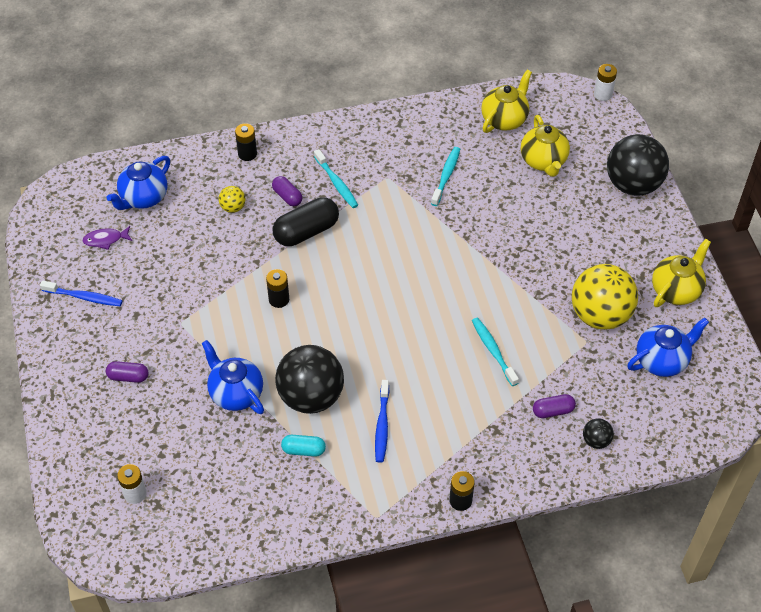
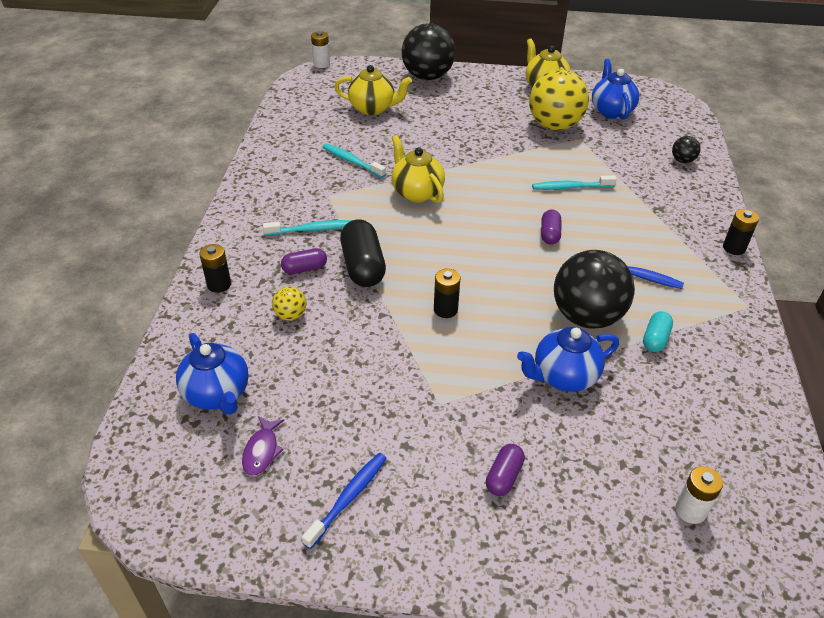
camera: 70 degrees left, 10 degrees down
(504, 119) = (309, 114): yellow teapot -> yellow teapot (417, 192)
(553, 411) = (646, 173): purple capsule -> purple capsule (549, 234)

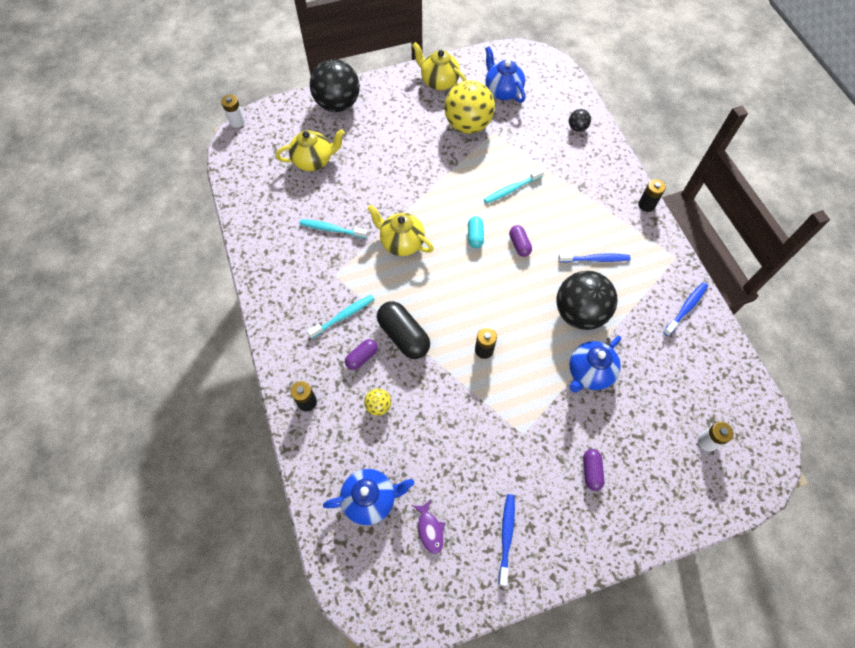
camera: 25 degrees left, 20 degrees up
(217, 394) = (370, 499): blue teapot -> blue teapot turned 45 degrees counterclockwise
(655, 339) = (631, 313): turquoise capsule -> turquoise capsule (475, 236)
(735, 359) = (686, 308): none -> blue toothbrush

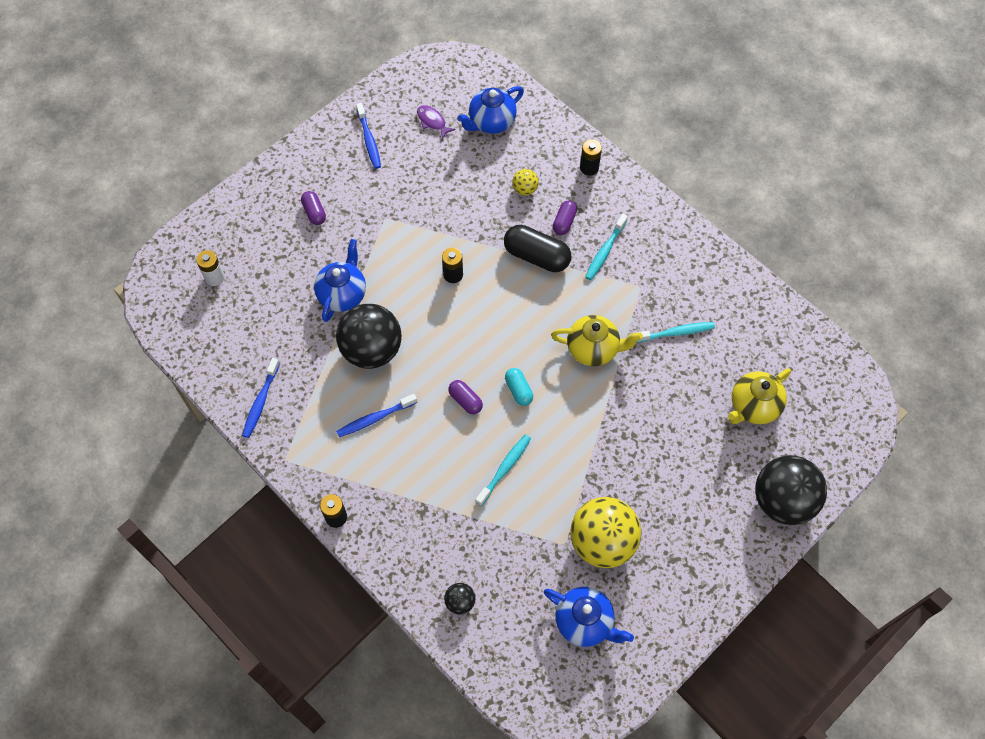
camera: 155 degrees right, 0 degrees up
(237, 122) = (880, 420): white battery -> none
(439, 82) = (677, 599): yellow teapot -> none

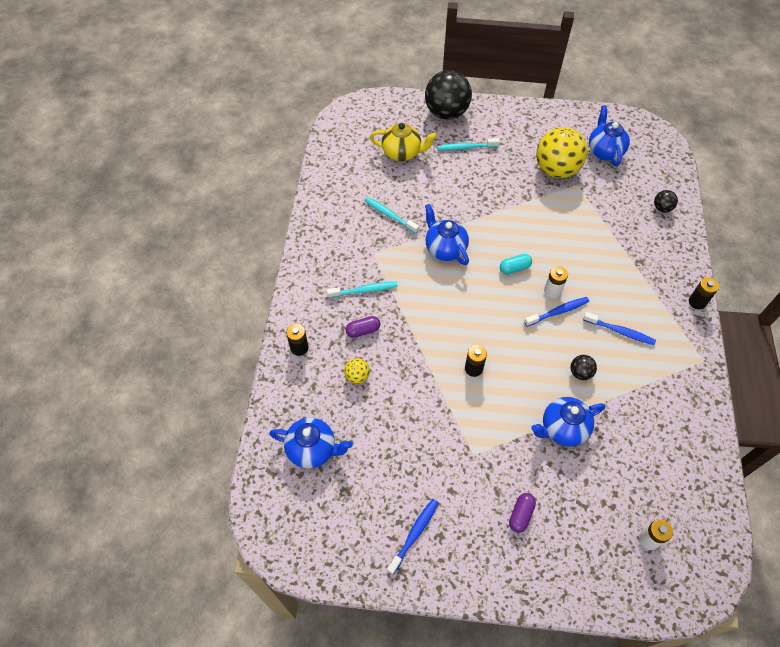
camera: 130 degrees left, 5 degrees down
(261, 401) = (689, 411): blue toothbrush -> blue toothbrush (558, 312)
(372, 350) = (580, 373): black ball -> black ball, size x0.44
(432, 121) = (350, 497): purple fish -> none
(465, 400) = (552, 291): purple capsule -> white battery
(504, 469) = (569, 240): turquoise toothbrush -> turquoise toothbrush (466, 147)
(518, 390) = (514, 268): turquoise capsule -> turquoise capsule turned 45 degrees clockwise
(537, 256) = (407, 327): black capsule -> none
(593, 349) = (445, 249): yellow teapot -> blue teapot

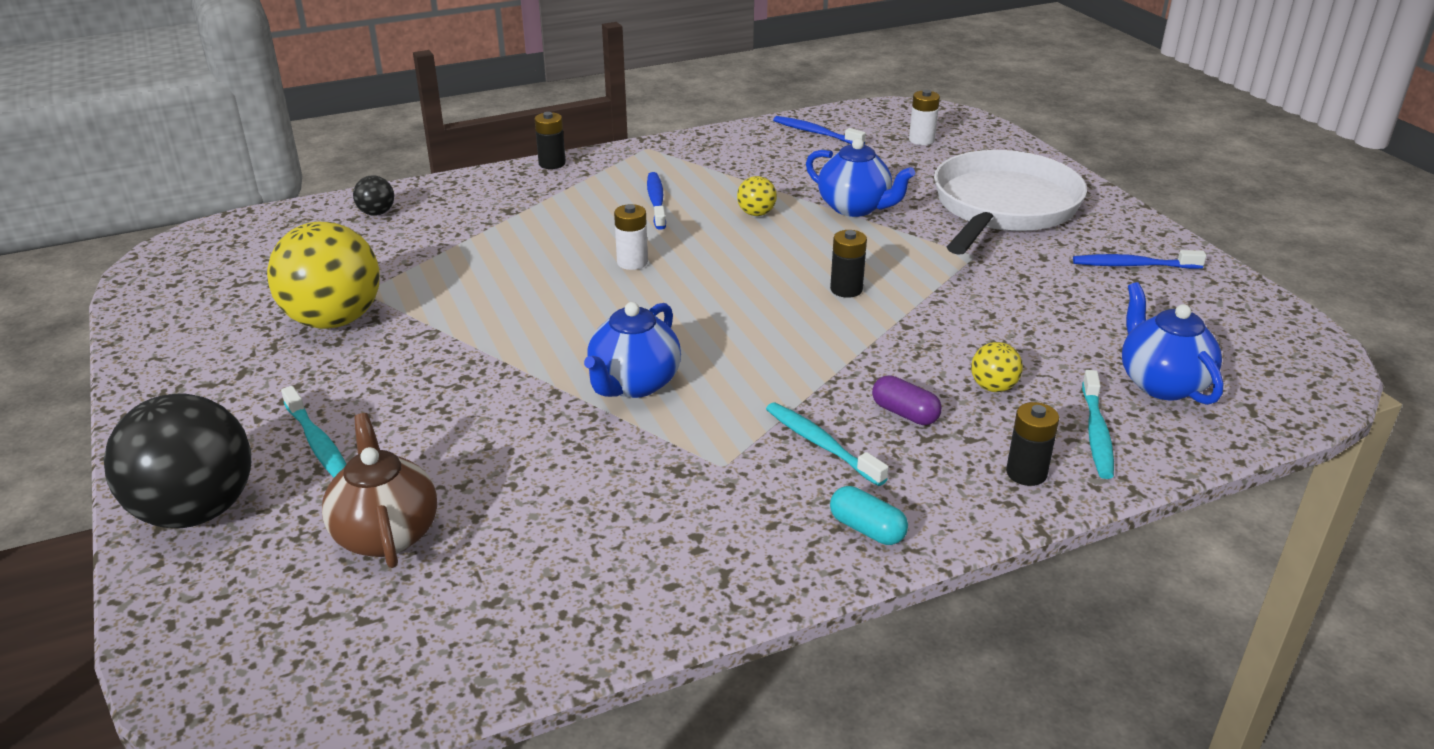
camera: 120 degrees left, 25 degrees down
(390, 215) = (601, 481): turquoise toothbrush -> turquoise toothbrush (1096, 433)
(402, 153) = (386, 533): yellow teapot -> brown teapot
(514, 268) = (615, 304): turquoise capsule -> turquoise capsule (867, 529)
(521, 515) = (1002, 208): purple capsule -> white pan
(558, 312) = (668, 250): blue toothbrush -> blue toothbrush (816, 133)
(580, 373) = (756, 214): black ball -> yellow ball
(604, 151) = (253, 284): blue teapot -> none

